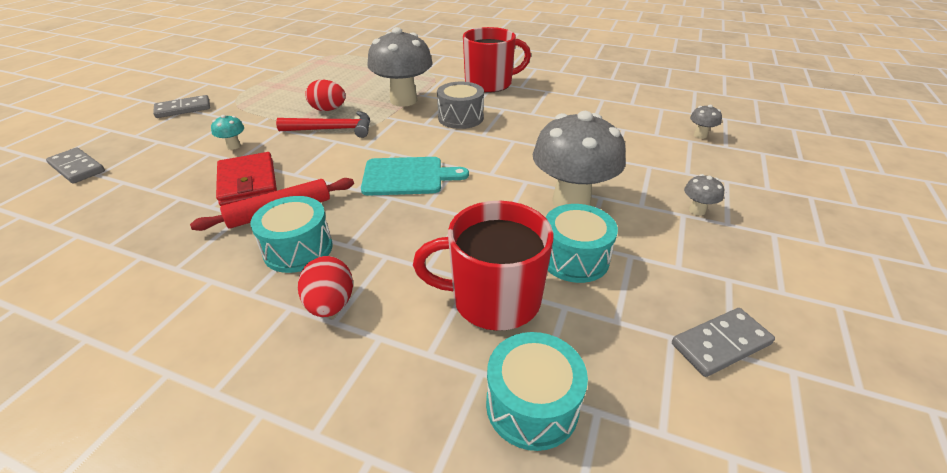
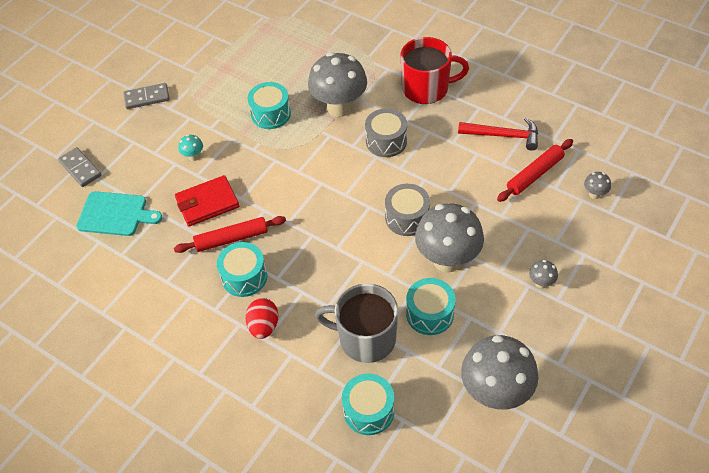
camera: 15 degrees right, 15 degrees up
(248, 182) = (207, 203): red wallet -> red wallet turned 75 degrees clockwise
(328, 110) = (271, 114): red egg -> turquoise drum
(332, 129) = (273, 144): red hammer -> red hammer (503, 135)
(407, 176) = (328, 213): turquoise cutting board -> turquoise cutting board (115, 214)
(493, 299) = (365, 338): red mug -> grey mug
(506, 171) = (407, 218): none -> grey drum
(629, 127) = (535, 174): none -> red rolling pin
(720, 344) = (495, 393): grey domino -> grey mushroom

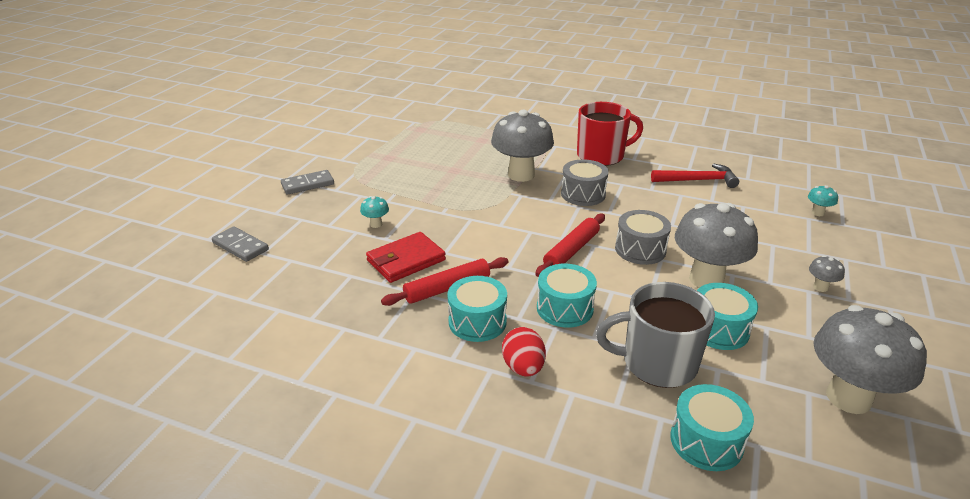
camera: 15 degrees left, 20 degrees down
(115, 214) = (294, 281): turquoise cutting board -> none
(271, 114) = (450, 185): turquoise drum -> turquoise drum (564, 308)
(535, 174) = (748, 204): red rolling pin -> red rolling pin (571, 251)
(594, 194) = (817, 213): grey mushroom -> turquoise mushroom

